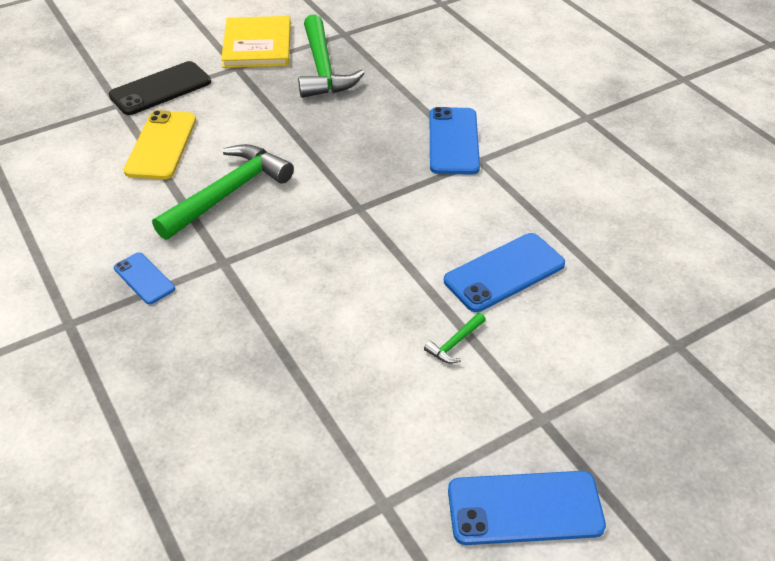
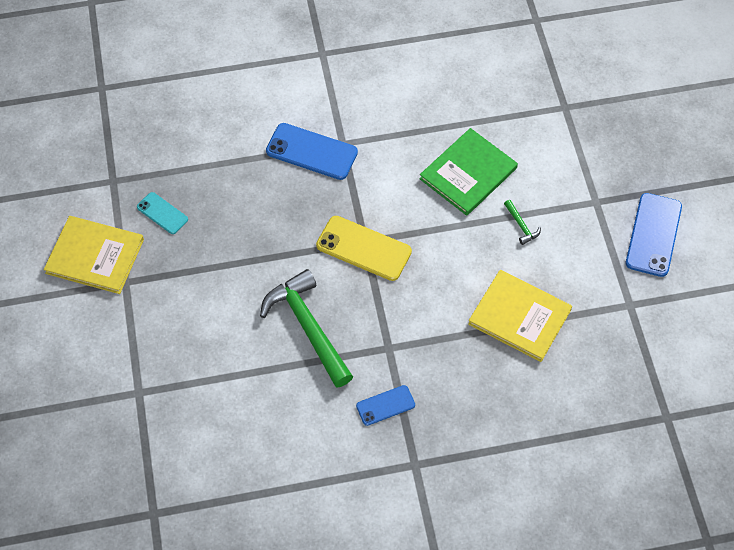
camera: 70 degrees left, 15 degrees up
(160, 89) = (129, 352): black phone -> none
(161, 145) = (219, 366): yellow phone -> yellow phone (363, 248)
(312, 375) = (519, 317): none -> yellow book
(323, 68) = (162, 213): green hammer -> turquoise phone
(504, 272) = (468, 173): blue phone -> green book

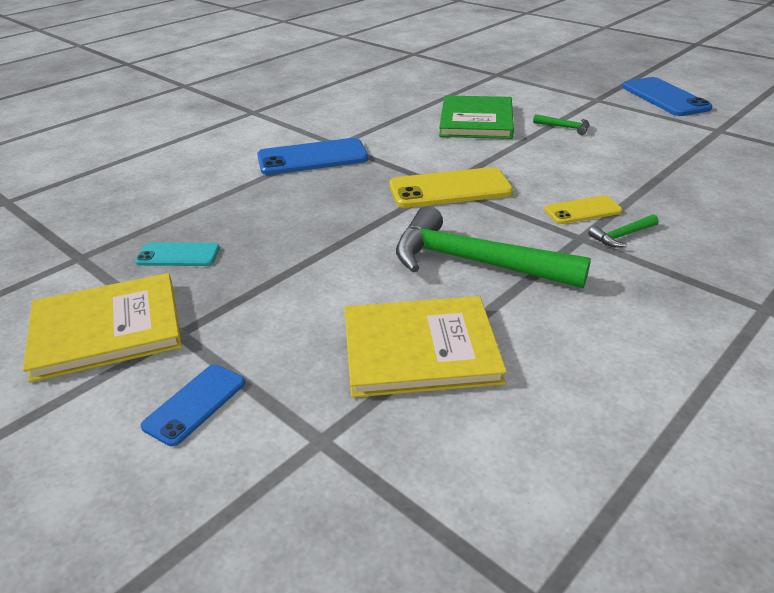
camera: 35 degrees left, 25 degrees down
(385, 405) = (652, 279): blue phone -> blue phone (195, 404)
(413, 363) = (622, 236): none -> green hammer
(418, 325) = (582, 210): none -> yellow phone
(519, 317) = (656, 169): yellow book -> yellow book (420, 349)

